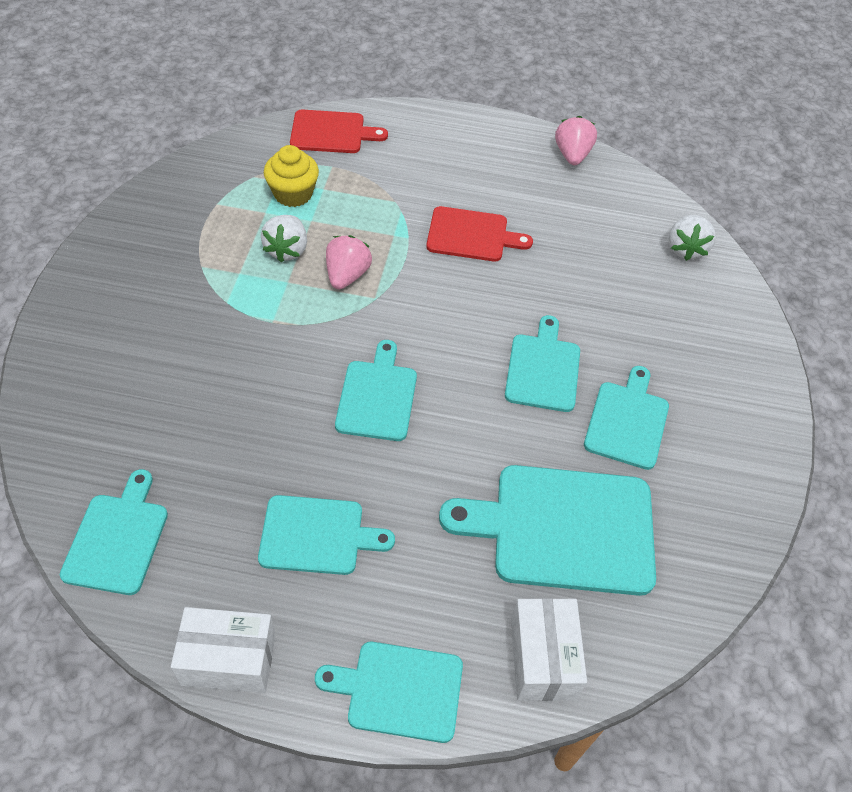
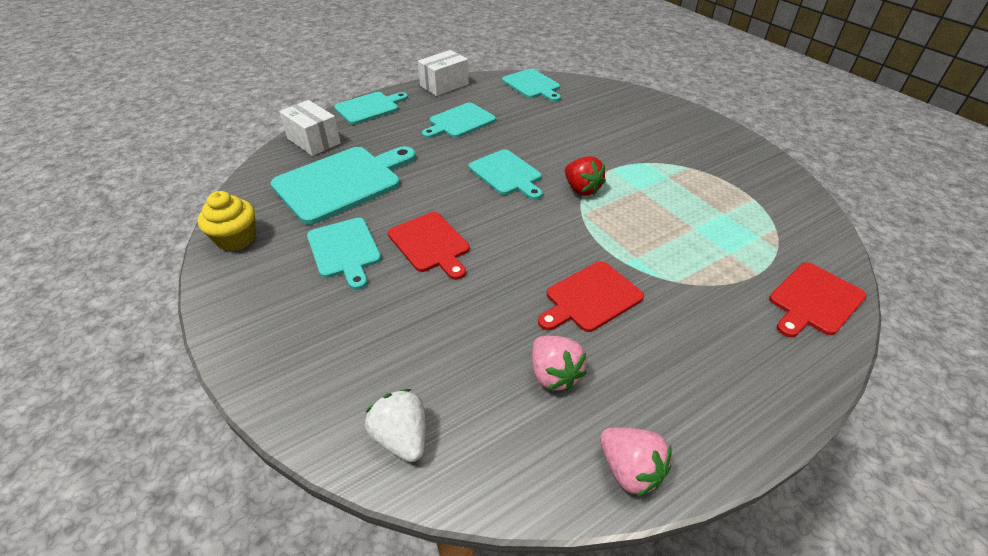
camera: 140 degrees right, 10 degrees down
(287, 250) = (671, 203): white strawberry -> none
(293, 194) = (735, 235): yellow cupcake -> yellow cupcake (236, 239)
(335, 321) = (581, 189): none -> red strawberry
(347, 275) = (617, 214): pink strawberry -> pink strawberry (554, 374)
(543, 369) = (430, 244): turquoise cutting board -> red cutting board

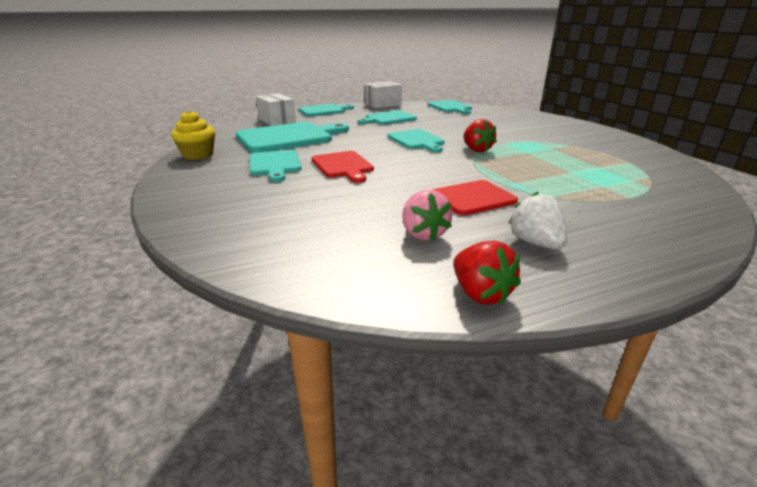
camera: 10 degrees right, 15 degrees down
(402, 437) = (274, 254): white strawberry -> white strawberry (535, 243)
(630, 470) = (480, 293): pink strawberry -> red strawberry
(814, 300) = (685, 215): red cutting board -> none

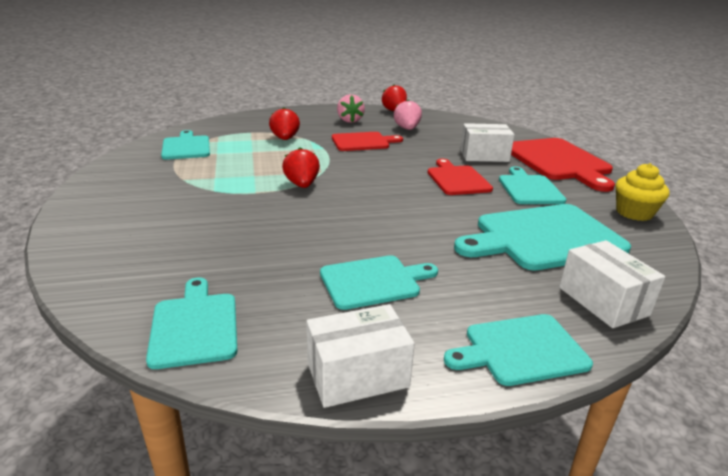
camera: 170 degrees left, 0 degrees up
(210, 197) = (558, 161): none -> red cutting board
(305, 195) = (484, 156): none -> white box
(417, 140) = (360, 209): turquoise cutting board -> turquoise cutting board (186, 147)
(535, 243) = (350, 120): white strawberry -> pink strawberry
(568, 192) = (285, 139): none -> red strawberry

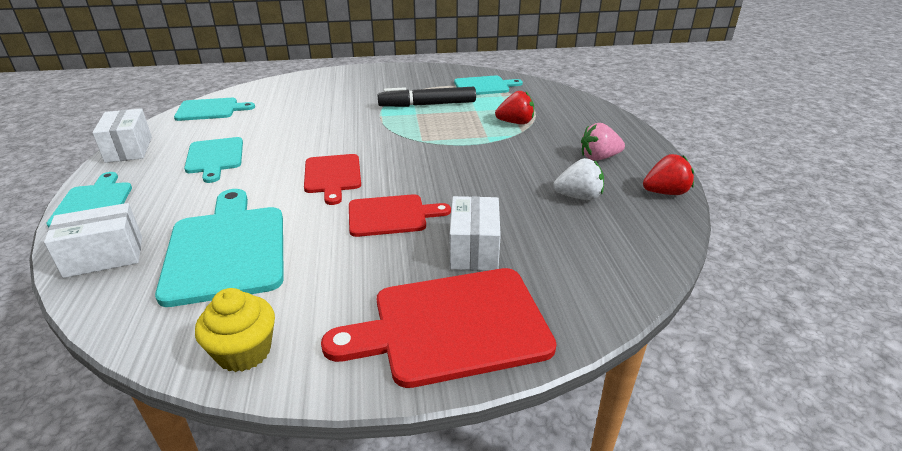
camera: 95 degrees right, 5 degrees up
(230, 171) = (427, 105): none -> black marker
(302, 185) = (391, 132): red strawberry -> none
(363, 142) = (515, 163): red cutting board -> red cutting board (333, 176)
(407, 129) = (579, 197): pink strawberry -> white strawberry
(529, 188) = (351, 267): turquoise cutting board -> none

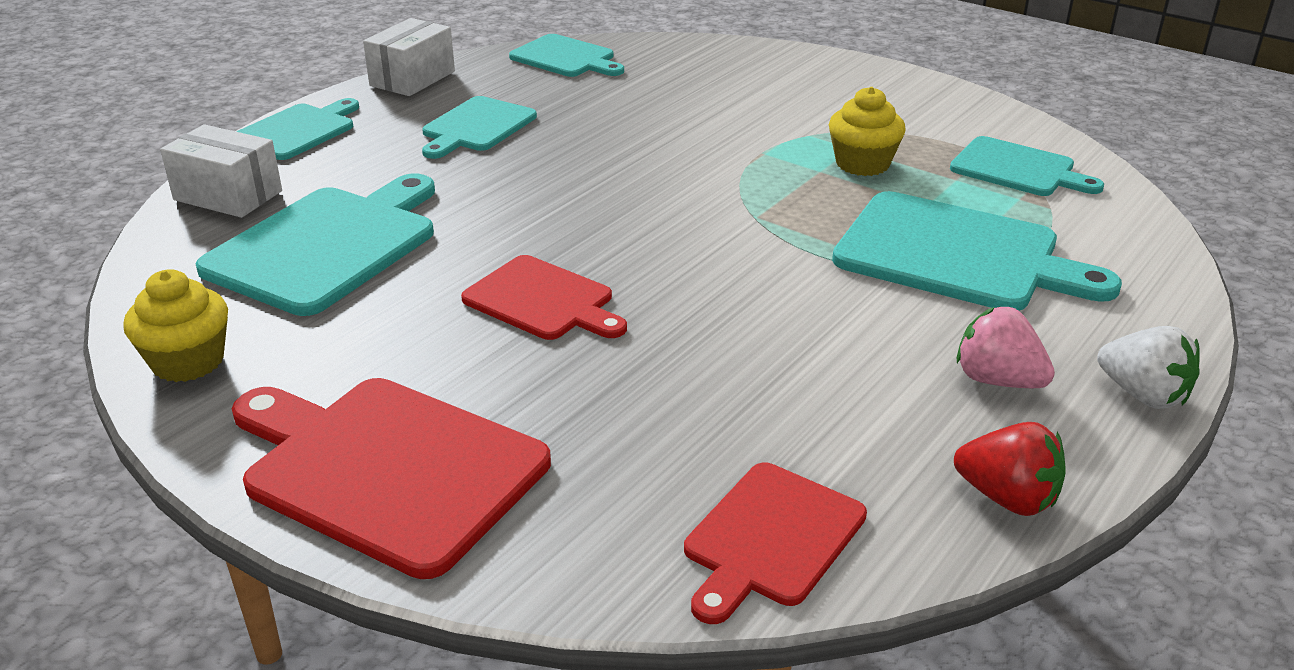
camera: 45 degrees right, 0 degrees up
(333, 176) = (562, 213): red cutting board -> red cutting board (771, 539)
(427, 105) = (862, 164): black marker -> yellow cupcake
(474, 249) = (563, 400): white box -> none
(515, 123) = (957, 254): red strawberry -> turquoise cutting board
(579, 197) = (839, 419): white strawberry -> white strawberry (1143, 395)

